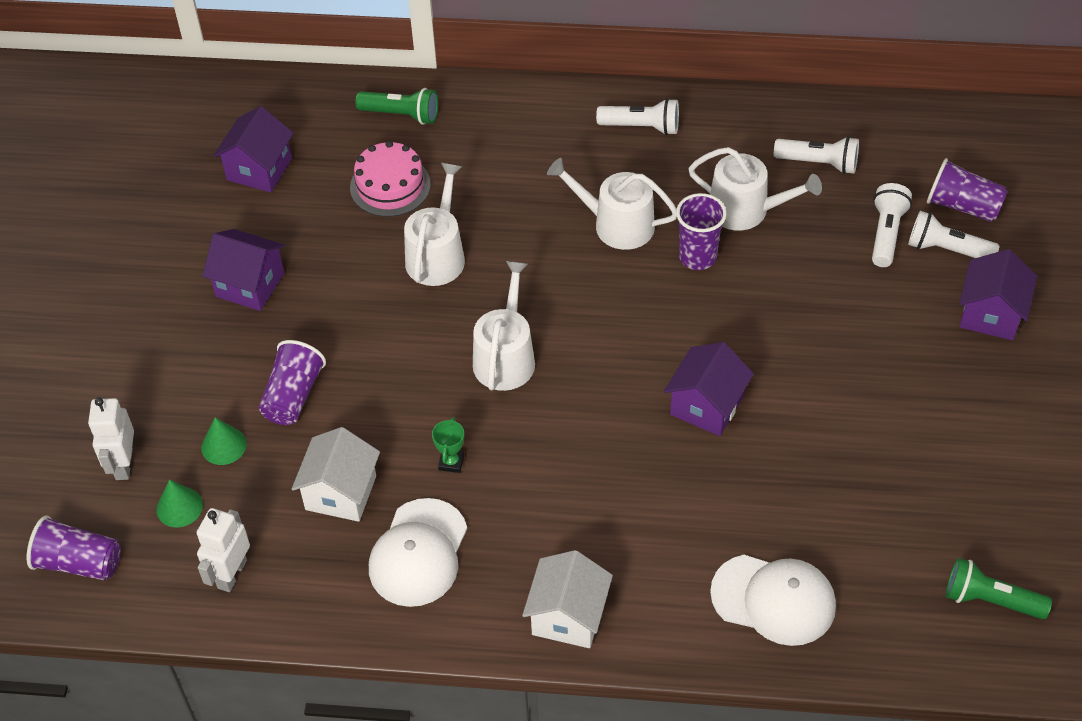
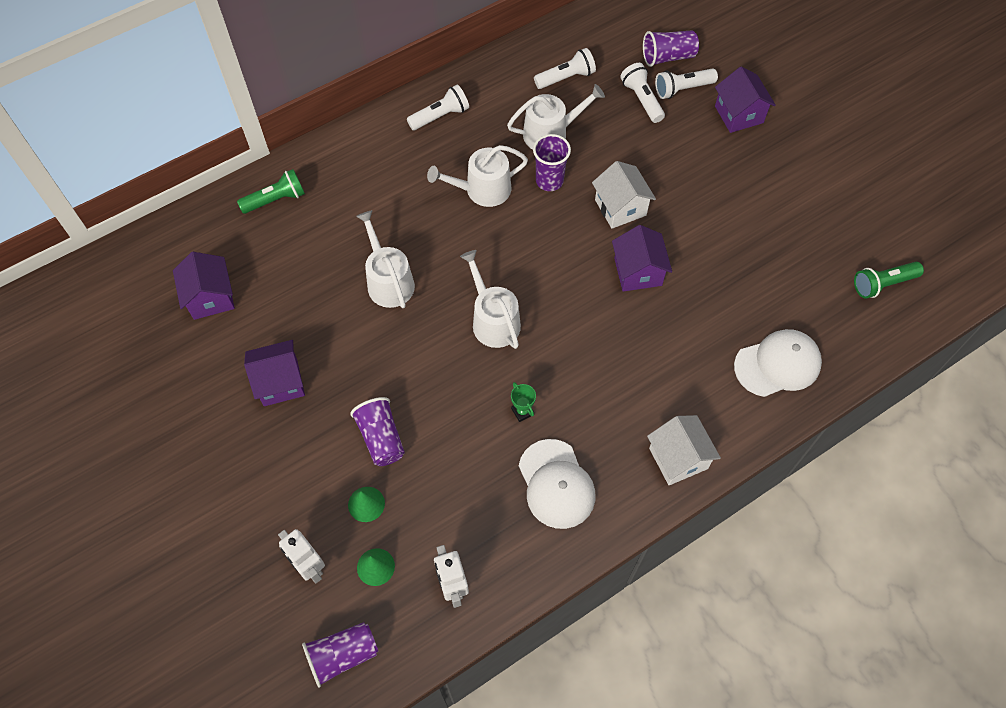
camera: 40 degrees left, 10 degrees up
(341, 493) = (472, 480): white house -> white house (620, 207)
(390, 186) = (313, 253): pink cake -> none

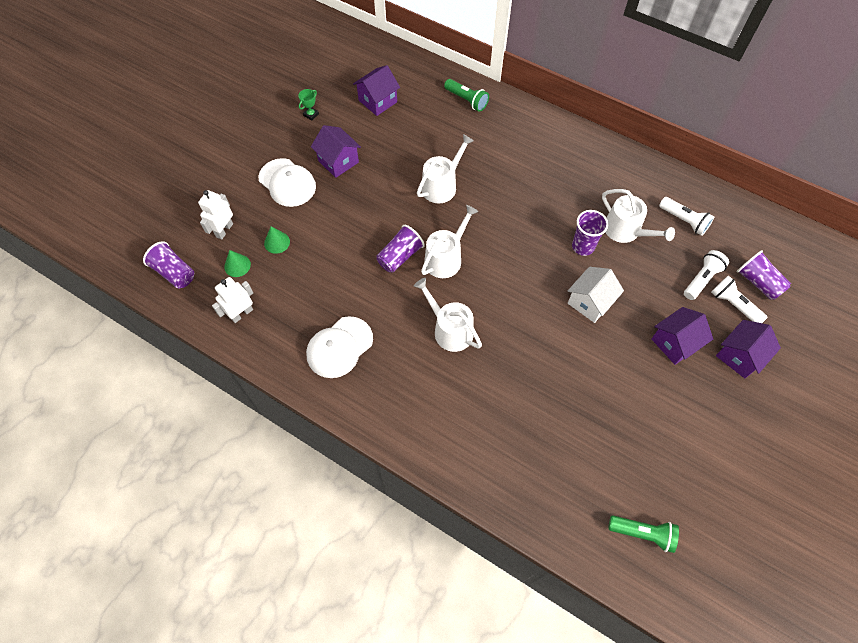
camera: 65 degrees right, 0 degrees up
(381, 438) = (325, 231): purple cup -> purple cup (400, 256)
(440, 116) = (593, 158): white flashlight -> none
(482, 190) = (548, 208): white watering can -> white watering can (449, 329)
(522, 411) = (384, 304): green trophy -> green trophy (311, 114)
(638, 272) = (540, 335): purple house -> purple house (674, 343)
(678, 458) = (396, 421): white house -> none
(777, 364) = (514, 468): white cap -> white cap (287, 183)
(883, 284) = (642, 533): green flashlight -> green flashlight turned 150 degrees clockwise

